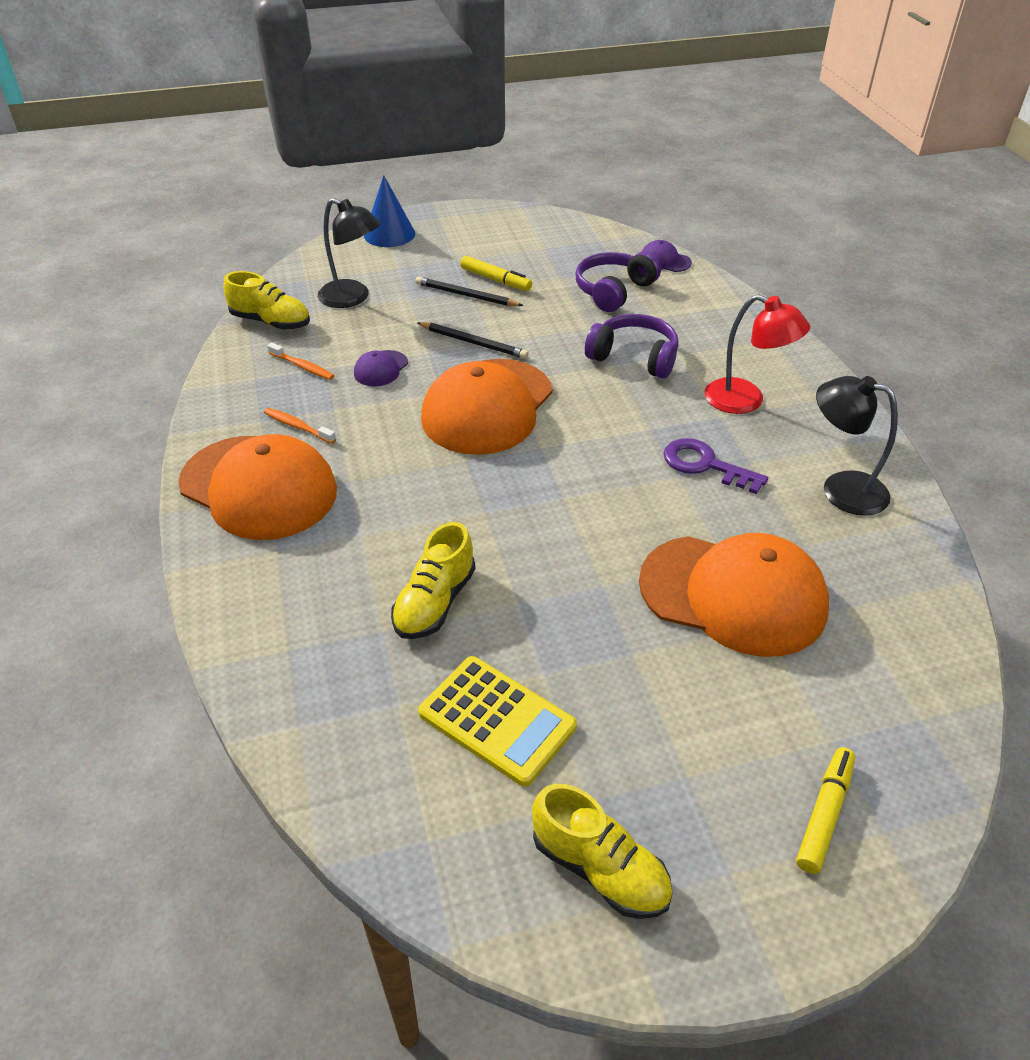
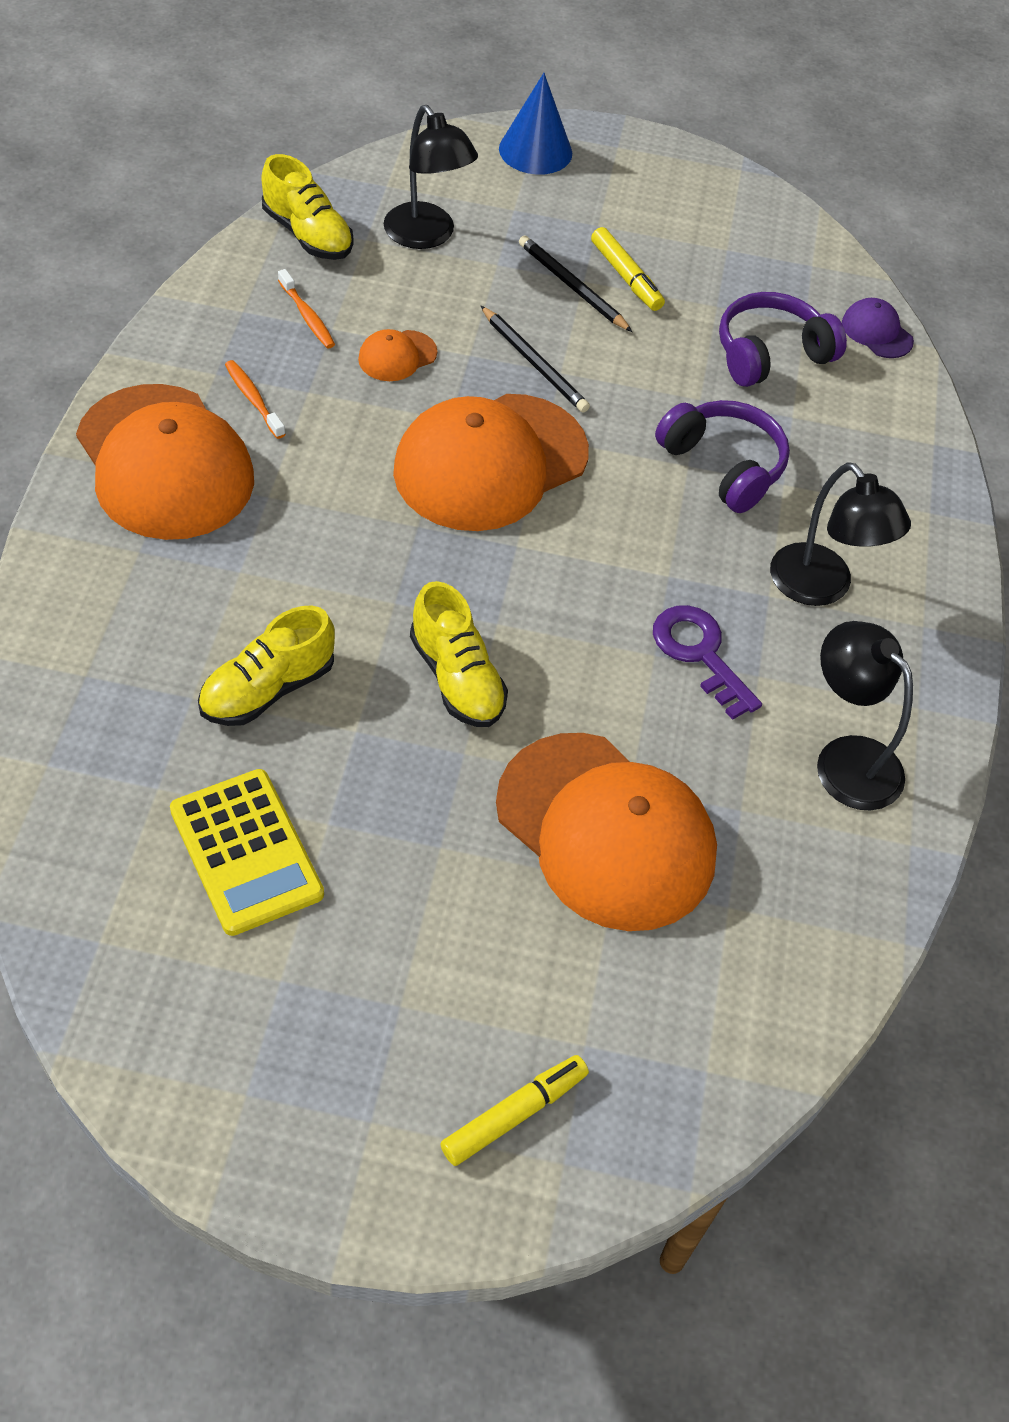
camera: 20 degrees right, 10 degrees up
(381, 369) = (397, 356): purple cap -> orange cap
(599, 869) = (245, 1052): yellow shoe -> yellow shoe (457, 678)
(746, 401) = (821, 588): red lamp -> black lamp

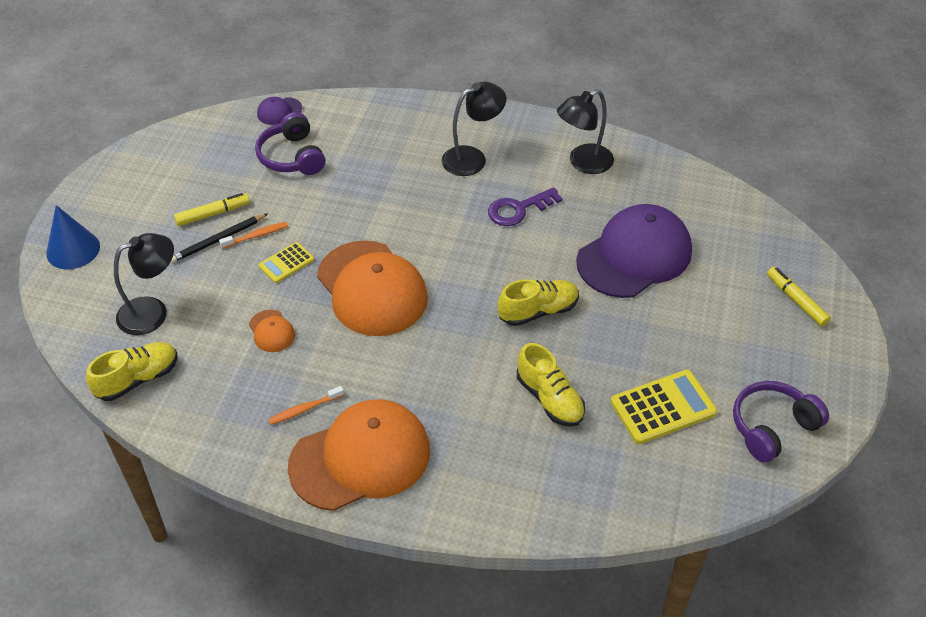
camera: 80 degrees left, 5 degrees down
(307, 316) = (225, 379): orange toothbrush -> orange toothbrush (256, 236)
(534, 363) = (286, 263): black pencil -> yellow calculator
(606, 831) = (634, 256): orange cap -> purple cap
(723, 466) = (381, 186): purple headphones -> purple headphones (772, 427)

